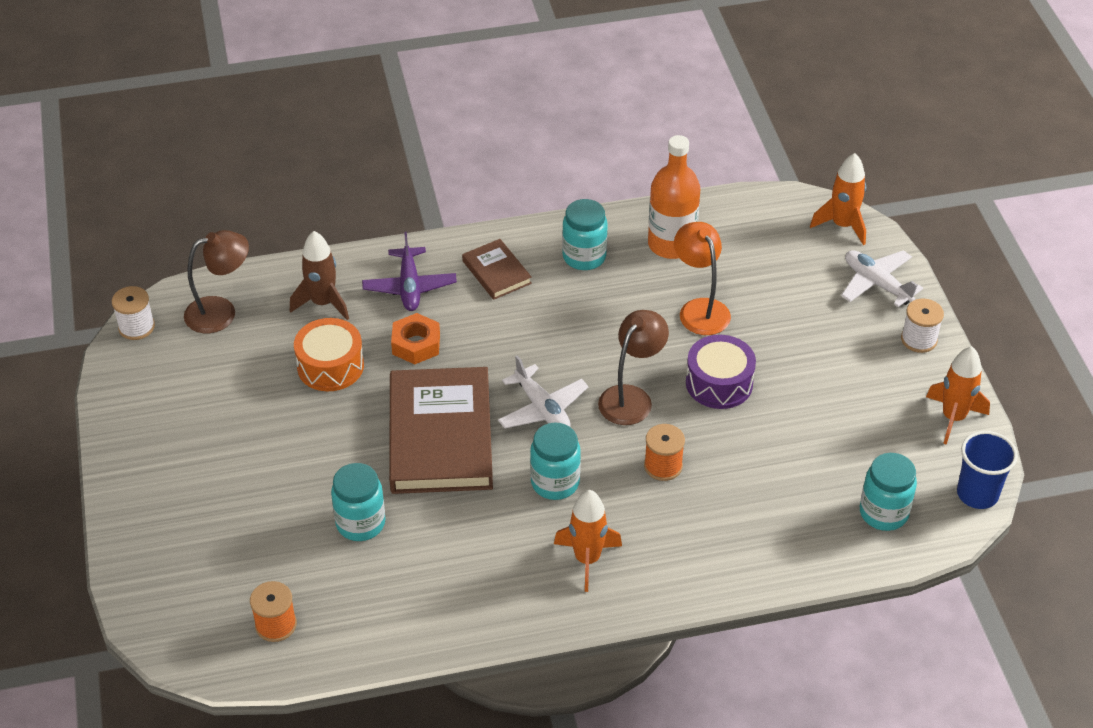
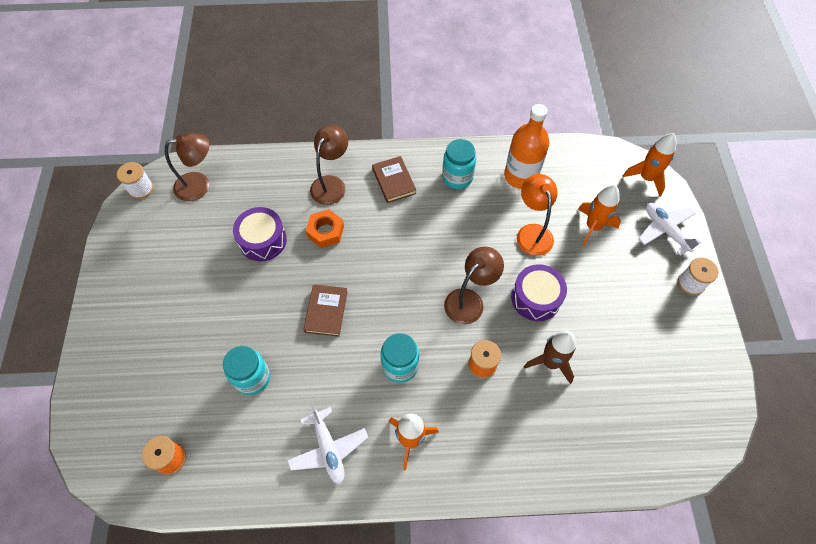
camera: 10 degrees right, 15 degrees up
(323, 303) = (270, 188): brown rocket -> brown rocket (550, 362)
(330, 366) = (263, 240): orange drum -> purple drum
(409, 286) = (331, 184): purple plane -> brown lamp
(441, 436) = (326, 311): brown book -> brown book, size x0.48
(542, 409) = (403, 300): white plane -> white plane (328, 449)
(883, 513) = (644, 436): turquoise jar -> none
(953, 418) = (709, 357): orange rocket -> orange rocket (593, 227)
(977, 494) = (720, 431): blue cup -> none

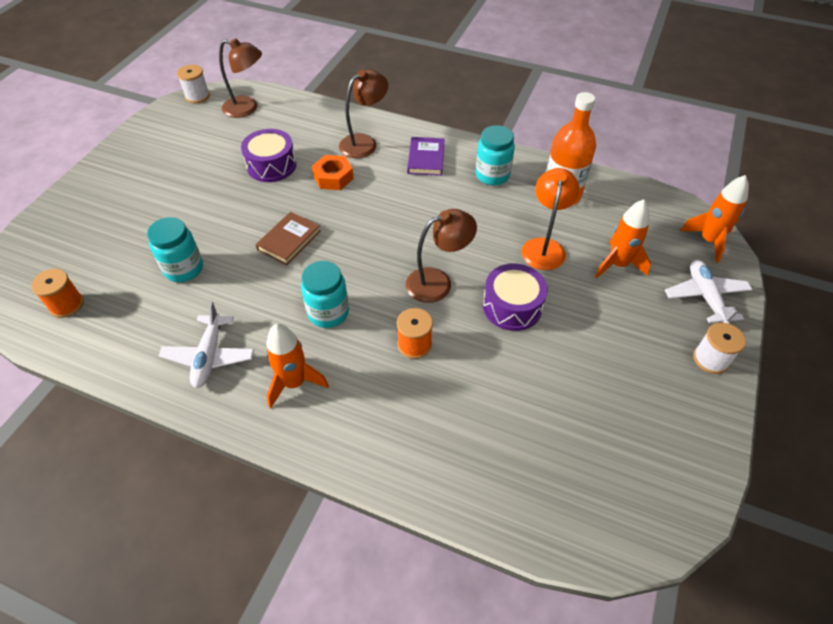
camera: 25 degrees right, 10 degrees down
(394, 181) = (426, 158): brown book -> purple book
(550, 362) = (492, 372): brown rocket -> none

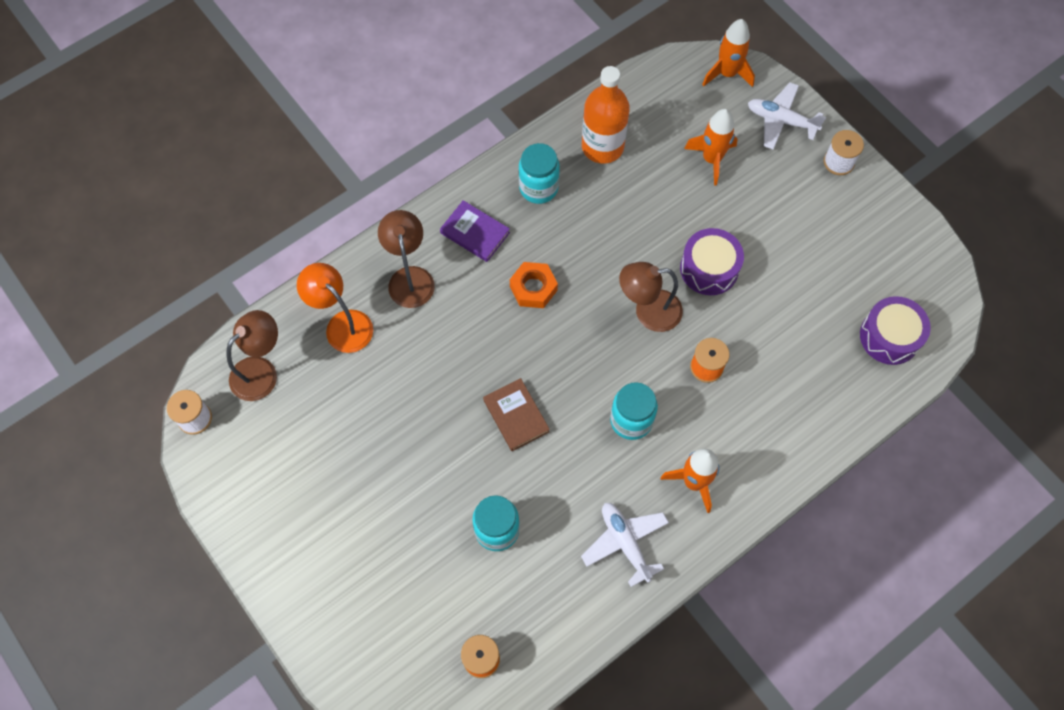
camera: 60 degrees left, 15 degrees up
(209, 356) = (625, 543): white plane -> white plane turned 150 degrees counterclockwise
(271, 165) = (387, 386): purple drum -> purple drum (889, 336)
(333, 177) = (447, 334): orange nut -> orange nut (533, 288)
(438, 282) = (648, 312): brown lamp -> brown lamp turned 105 degrees counterclockwise
(544, 247) = (657, 202): orange lamp -> orange lamp (342, 324)

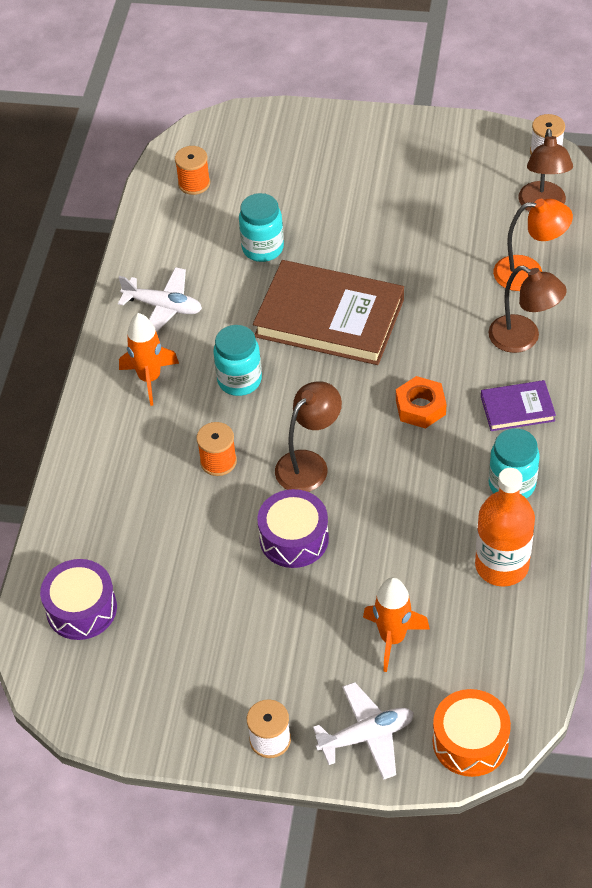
camera: 140 degrees right, 15 degrees down
(516, 416) = (329, 318): brown book -> brown book, size x2.07
(727, 73) = (470, 741): orange rocket -> orange drum

